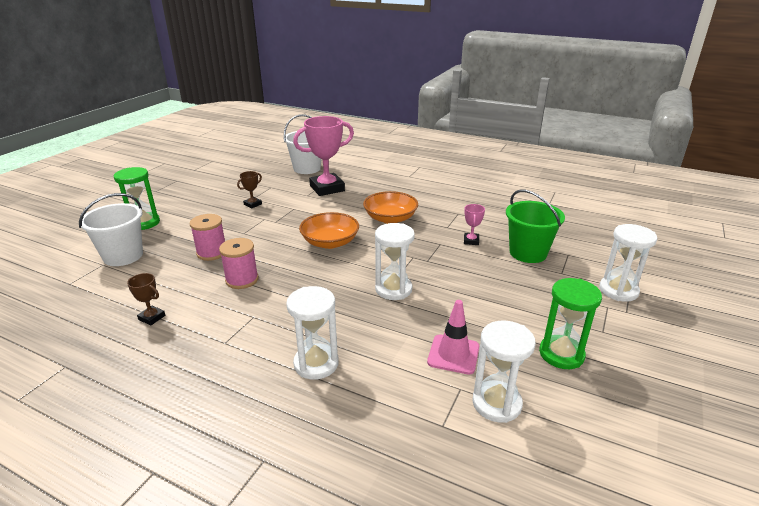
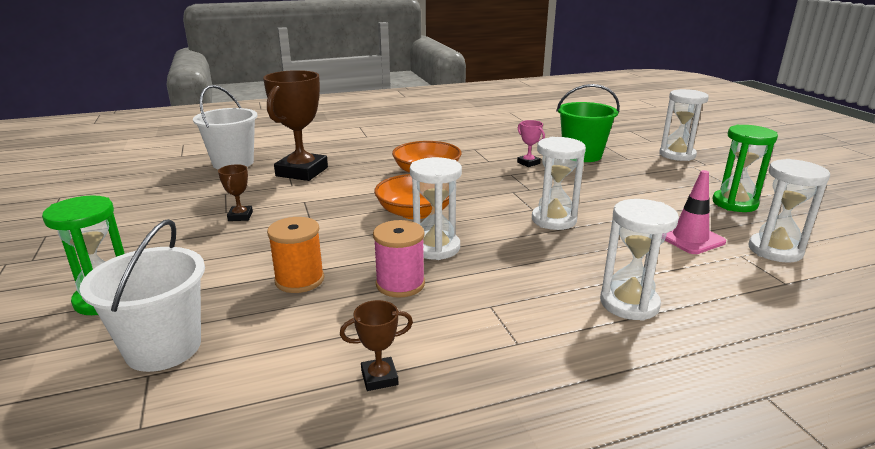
camera: 45 degrees left, 5 degrees down
(212, 253) = (299, 280): pink spool -> orange spool
(296, 269) = (435, 248): none -> white hourglass
(327, 188) = (302, 172): pink trophy -> brown trophy

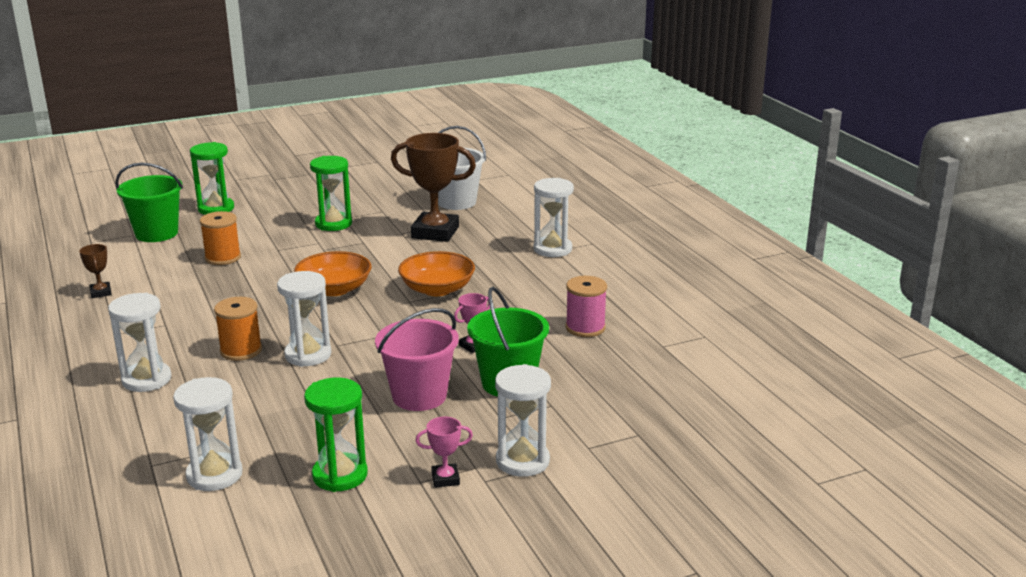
camera: 85 degrees right, 0 degrees up
(163, 348) = (156, 233): white bucket -> green bucket
(240, 216) = (333, 224): brown trophy -> green hourglass
(400, 284) = (206, 291): pink spool -> pink spool (585, 328)
(435, 248) = (261, 301): white hourglass -> white hourglass (552, 249)
(550, 252) = (241, 350): none -> orange spool
(610, 179) = (419, 396): none -> pink bucket
(690, 238) = (253, 427): pink traffic cone -> none
(712, 173) = (445, 479): none -> pink trophy

